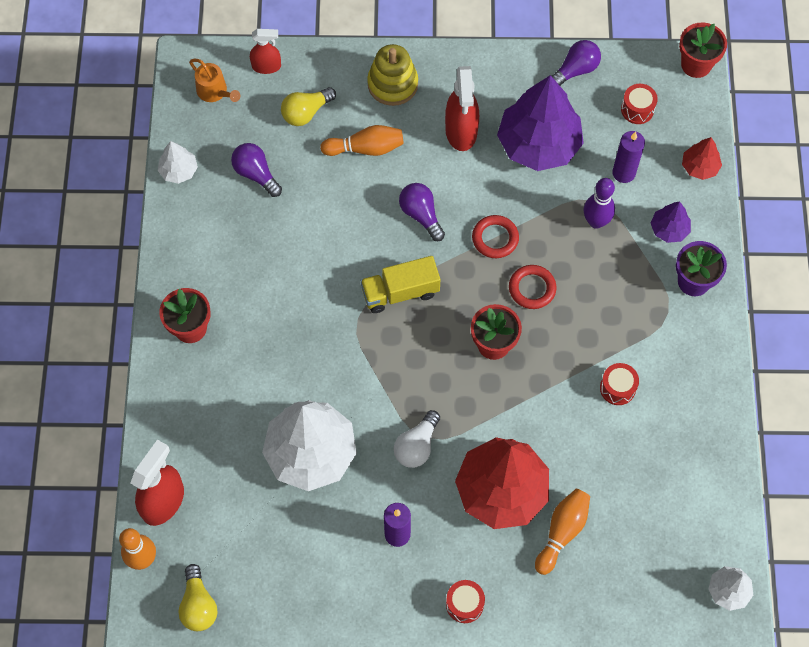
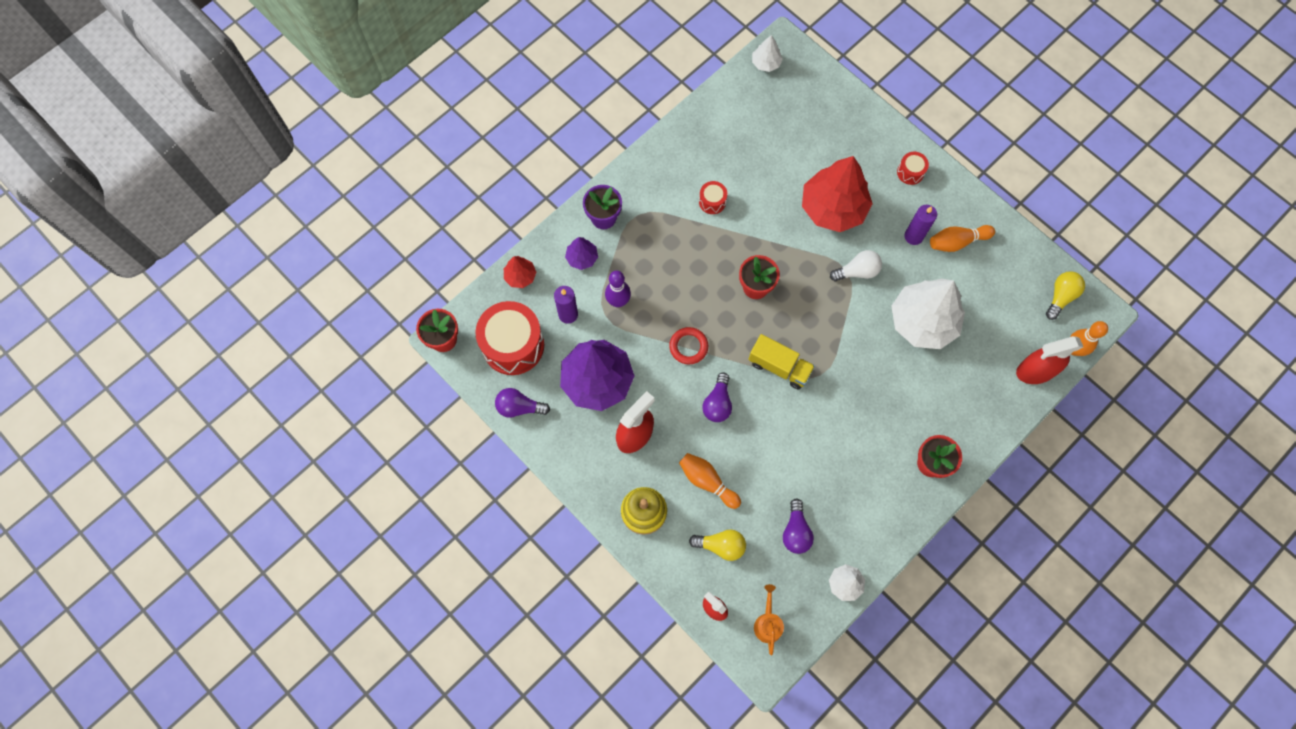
camera: 135 degrees left, 5 degrees up
(532, 288) = (699, 297): red ring -> none
(562, 532) = (822, 160): orange bowling pin -> orange bowling pin (957, 242)
(637, 109) = (513, 345): red drum -> red drum, size x2.18

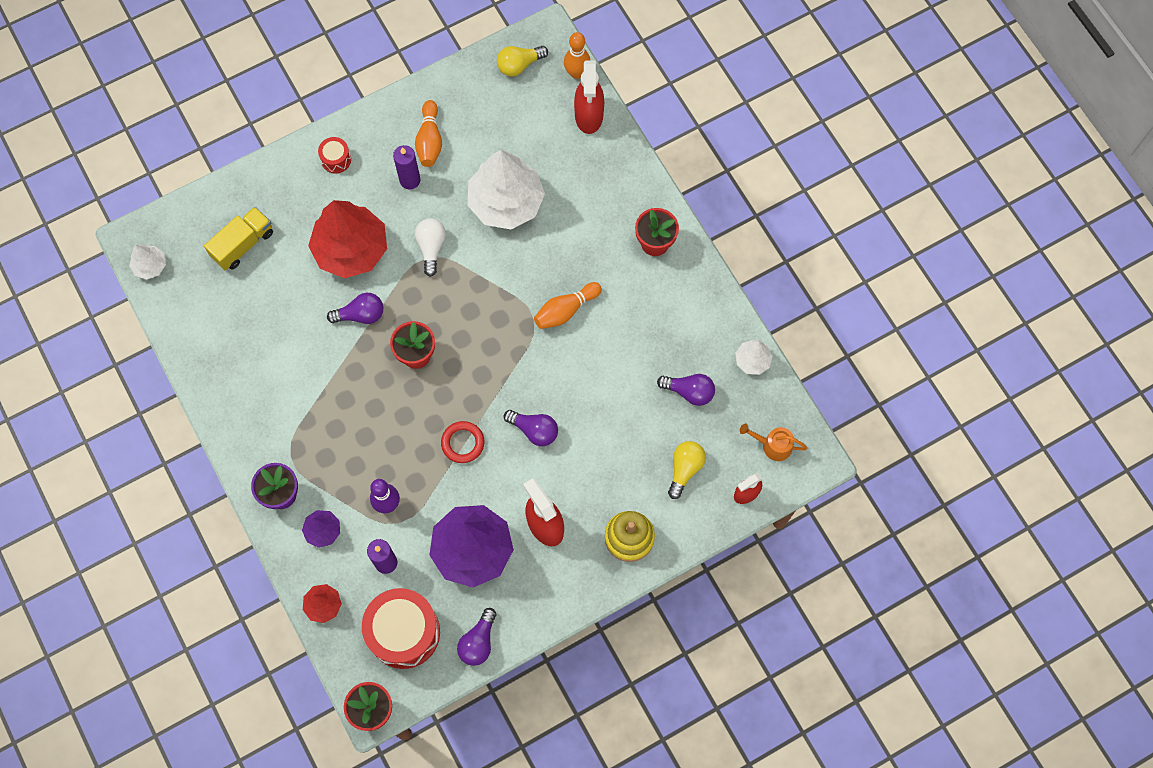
camera: 75 degrees left, 0 degrees up
(707, 481) = (615, 464): orange bowling pin -> orange bowling pin (566, 310)
(712, 202) = (301, 371): red drum -> none
(777, 232) = (361, 315): none -> purple light bulb
(779, 367) = (512, 357): yellow truck -> yellow truck (243, 244)
(1060, 297) = (519, 65): yellow light bulb -> yellow light bulb turned 75 degrees counterclockwise

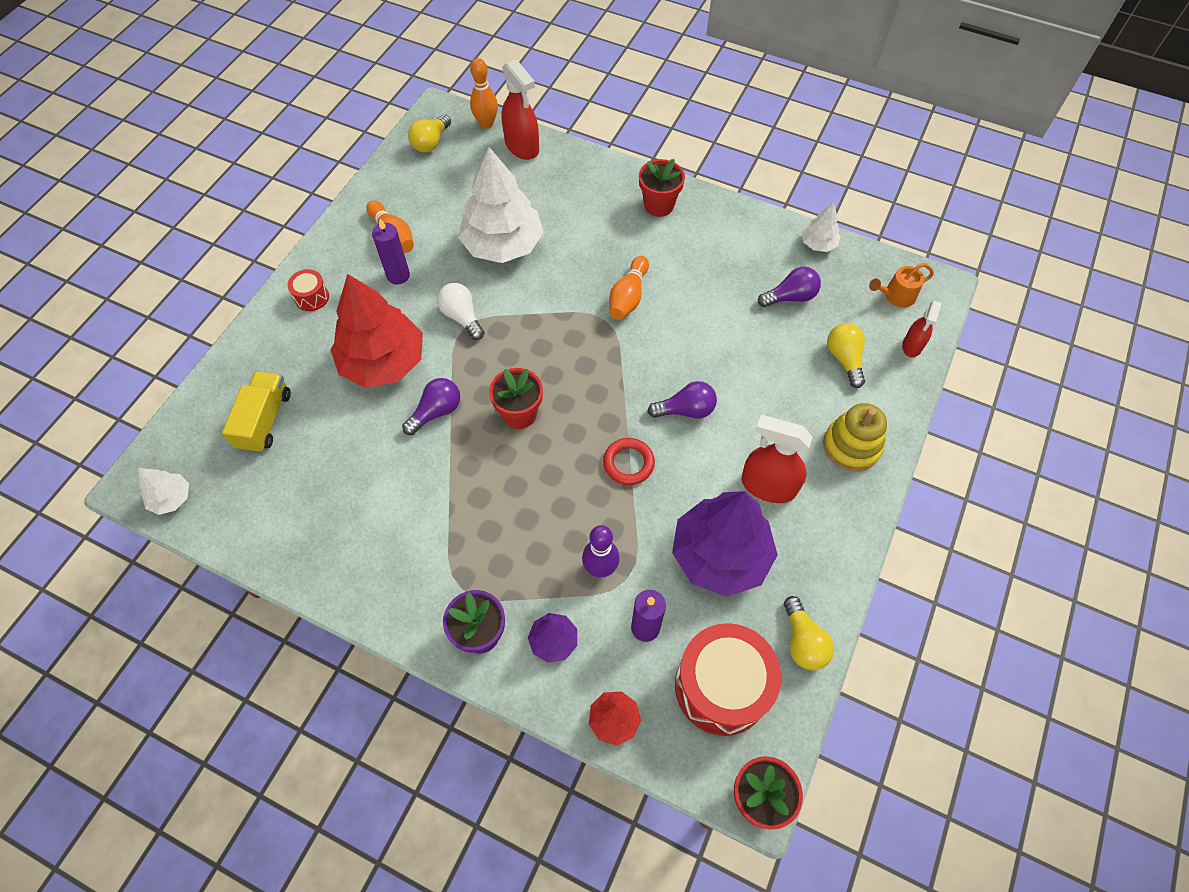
camera: 35 degrees left, 10 degrees down
(478, 642) = (802, 641): purple light bulb -> yellow light bulb

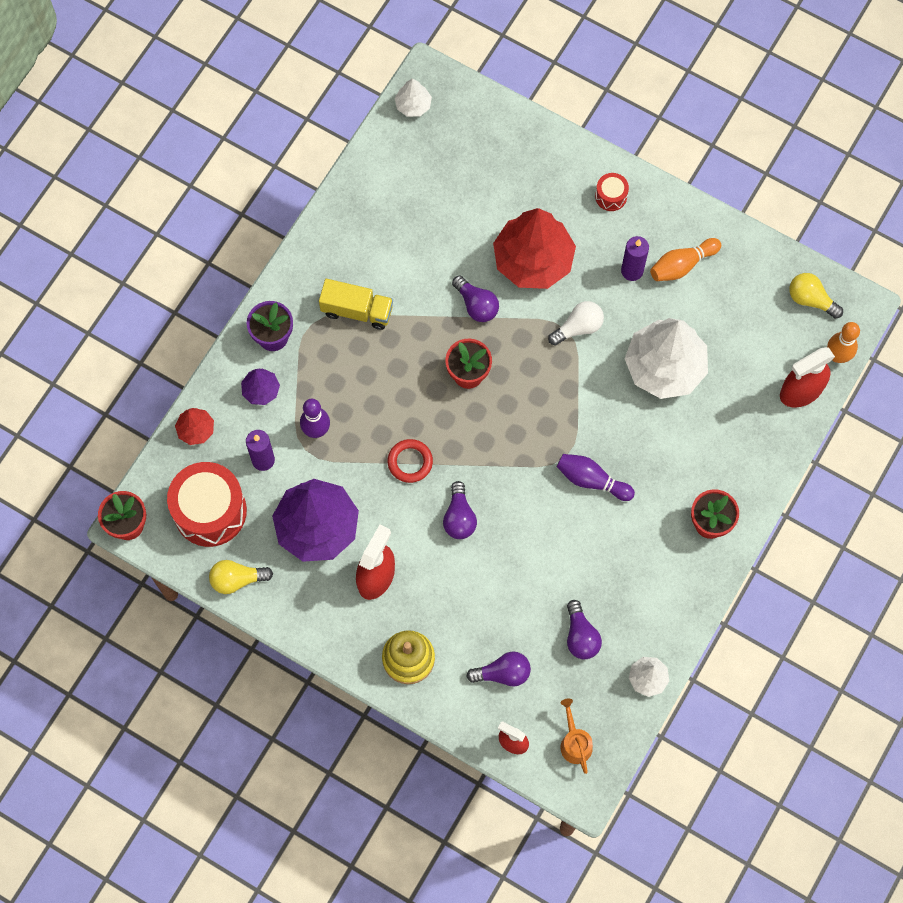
camera: 95 degrees right, 10 degrees up
(265, 420) = (480, 168): yellow truck -> yellow truck (357, 310)
(628, 297) = (592, 480): orange bowling pin -> purple bowling pin
(844, 359) = (503, 673): yellow light bulb -> purple light bulb

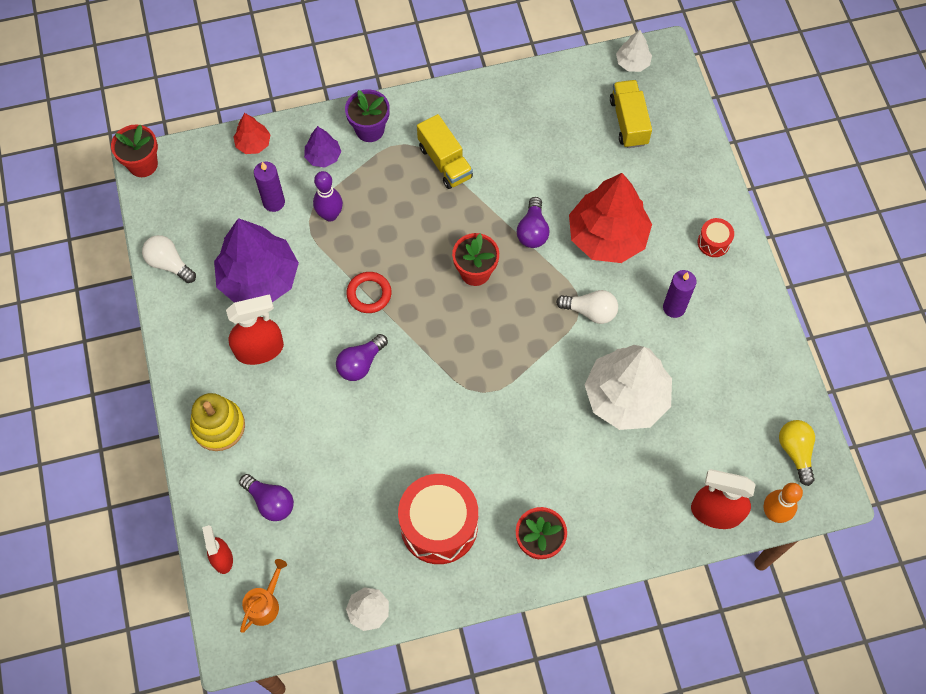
camera: 45 degrees right, 5 degrees down
(210, 511) = (203, 203): red drum -> red drum (439, 526)
(237, 579) = (169, 264): yellow light bulb -> white light bulb
(458, 156) = (628, 122): none -> yellow truck
(580, 636) = (353, 531): purple light bulb -> none
(592, 480) = (483, 427): purple bowling pin -> none
(682, 265) = (717, 337): orange bowling pin -> none

